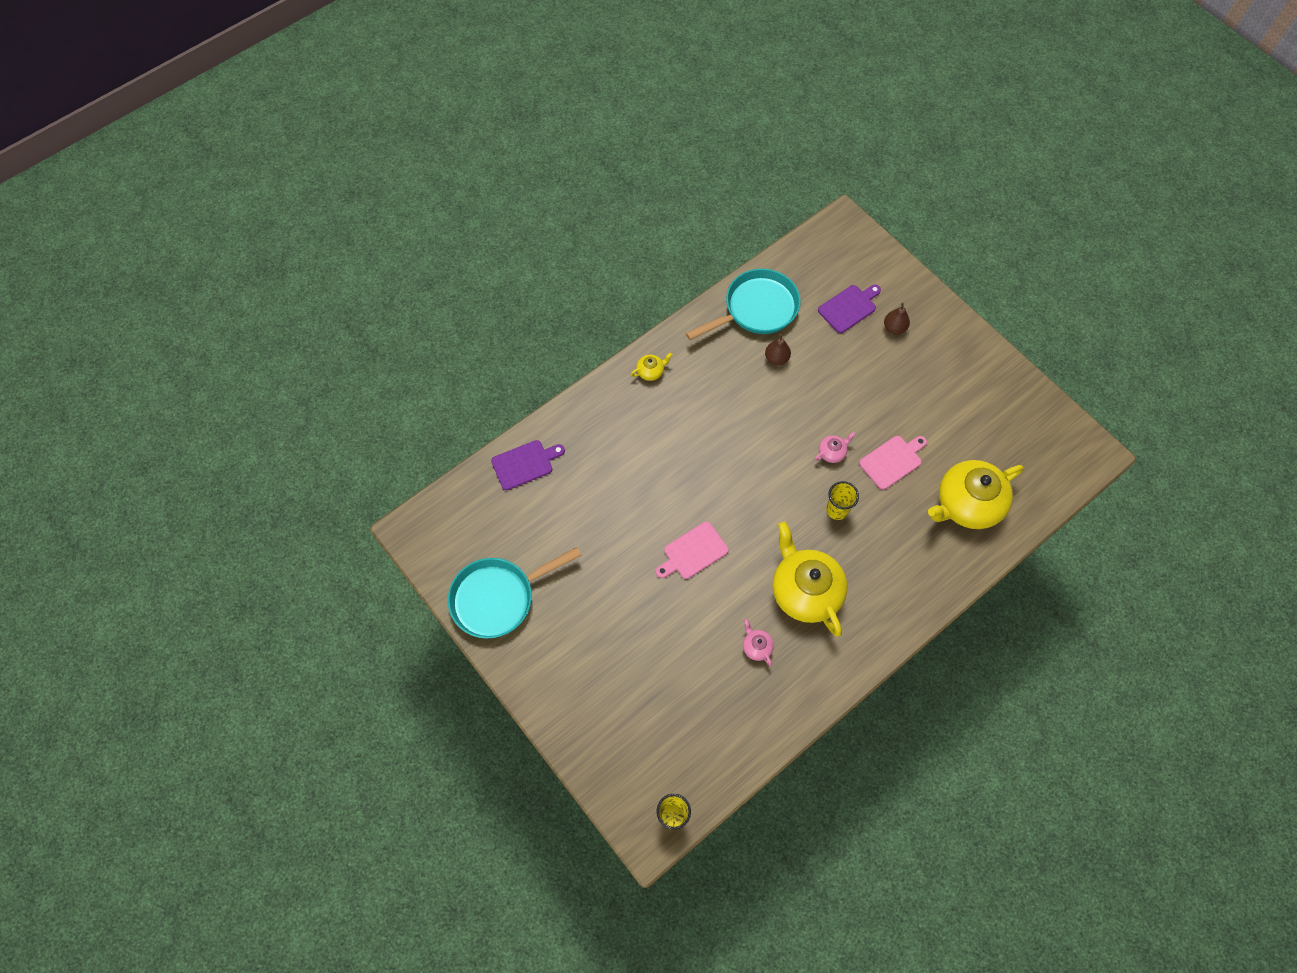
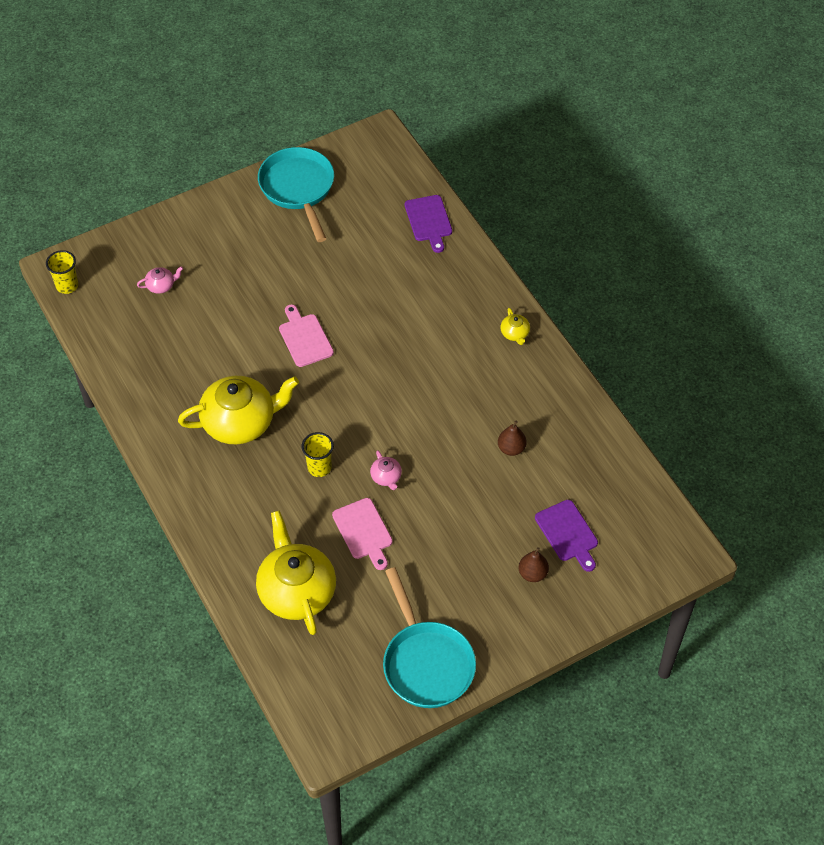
camera: 100 degrees right, 10 degrees down
(756, 309) = (579, 441): turquoise pan -> turquoise pan (426, 662)
(756, 646) = (196, 372): pink teapot -> pink teapot (161, 285)

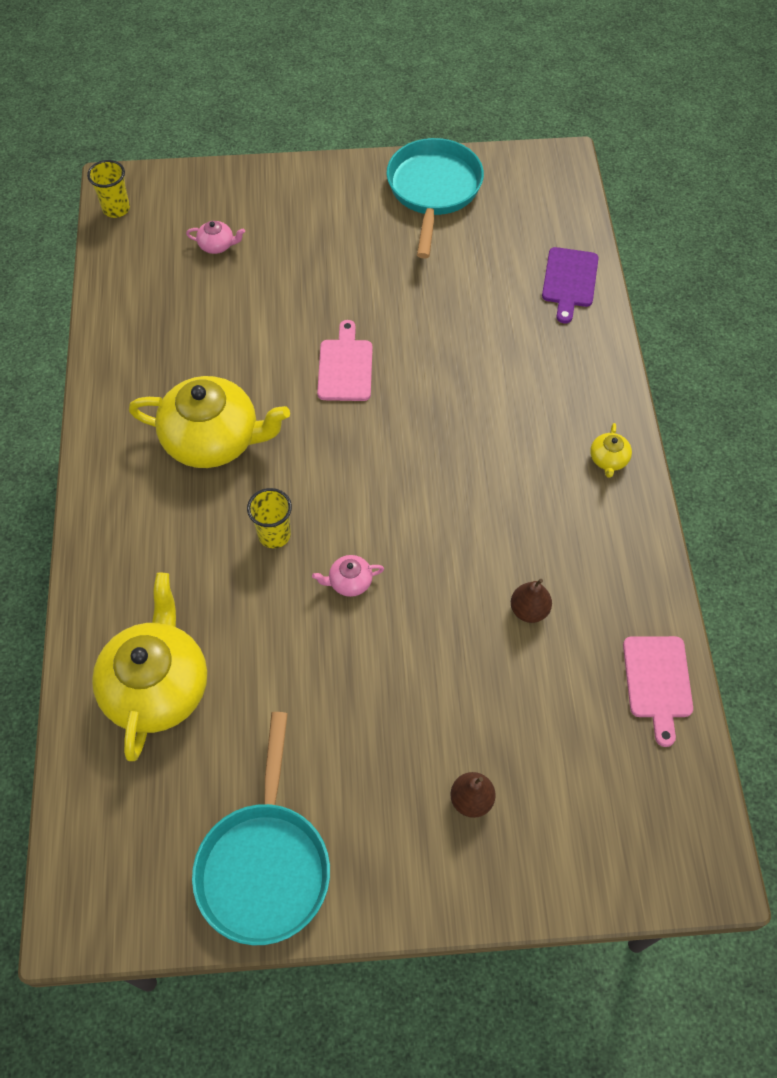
camera: 25 degrees right, 5 degrees up
(364, 531) = (283, 642): pink cutting board -> pink cutting board (657, 682)
(386, 477) = (349, 582): pink teapot -> pink teapot turned 75 degrees clockwise
(568, 533) = (548, 762): purple cutting board -> none

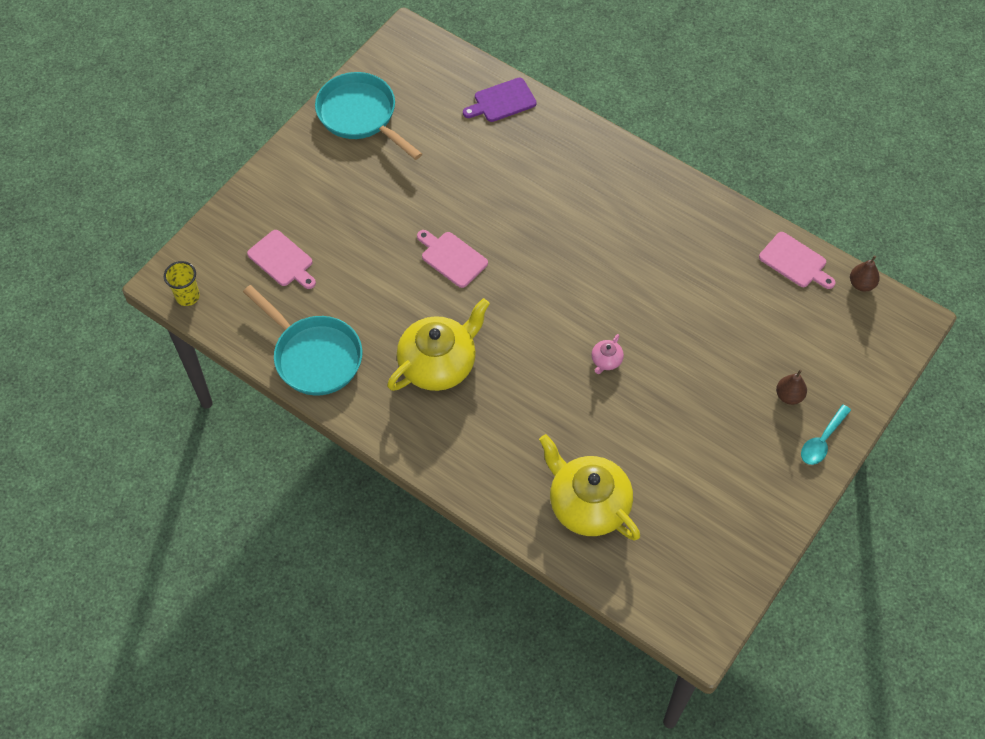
camera: 50 degrees left, 0 degrees up
(217, 245) = (282, 260): pink teapot -> pink cutting board
(265, 864) = (744, 520): turquoise pan -> turquoise pan (314, 356)
(274, 535) = (539, 377): yellow cup -> none
(443, 880) = (822, 441): none -> turquoise spoon
(529, 610) = (702, 287): brown pear -> brown pear (861, 284)
(569, 281) = (502, 101): purple cutting board -> purple cutting board turned 105 degrees clockwise
(608, 460) = (642, 178): yellow teapot -> none

